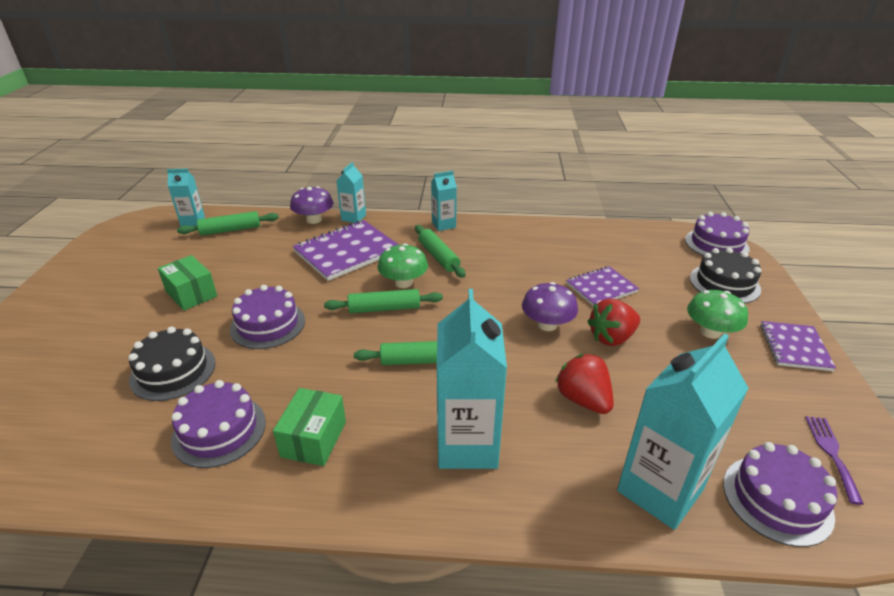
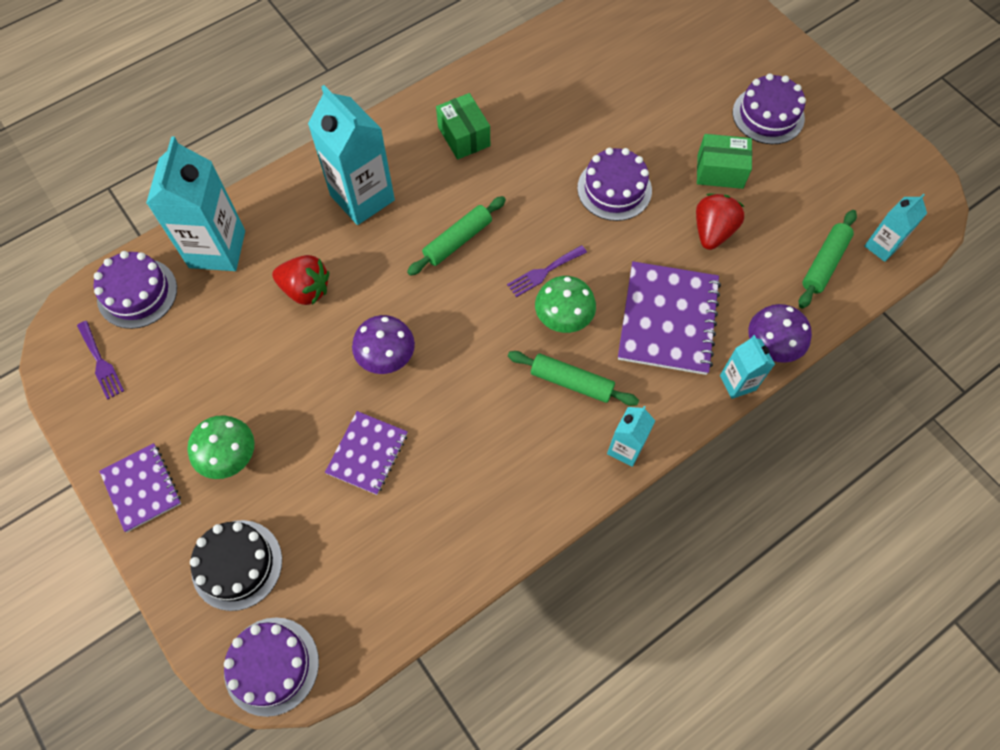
camera: 140 degrees right, 30 degrees up
(173, 371) = (619, 111): black cake -> none
(219, 430) = (528, 102): purple cake -> purple cake (768, 115)
(384, 308) = (544, 272): green rolling pin -> purple fork
(611, 338) = (318, 379): red strawberry -> red strawberry (712, 231)

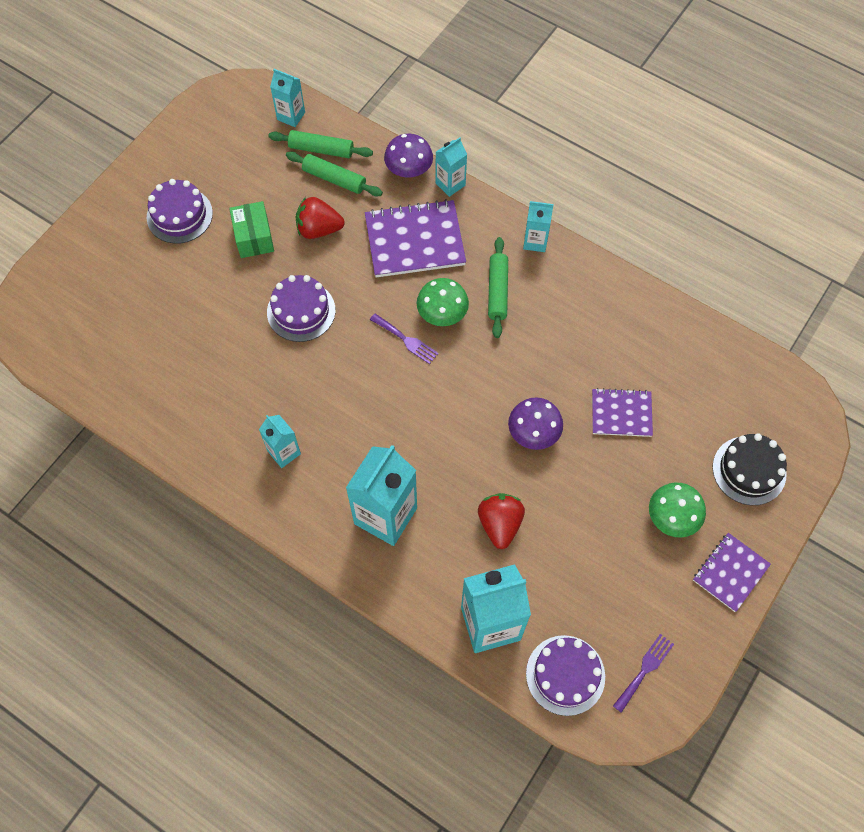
camera: 110 degrees left, 0 degrees up
(271, 666) = (801, 414): purple cake -> none
(457, 240) = (401, 417): green rolling pin -> green rolling pin (334, 179)
(464, 136) = (284, 452): green box -> turquoise carton

